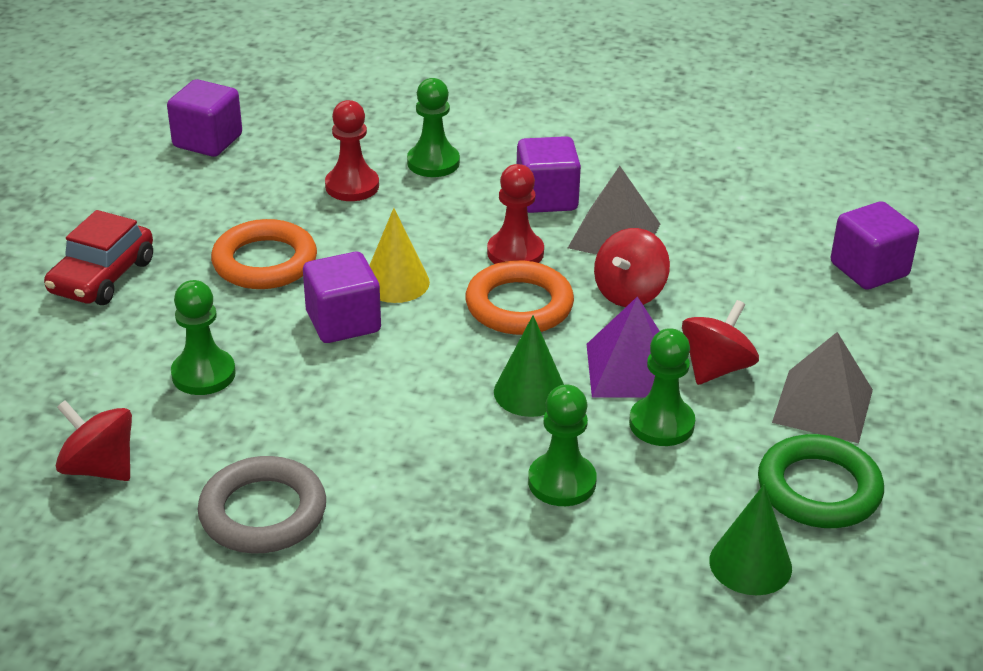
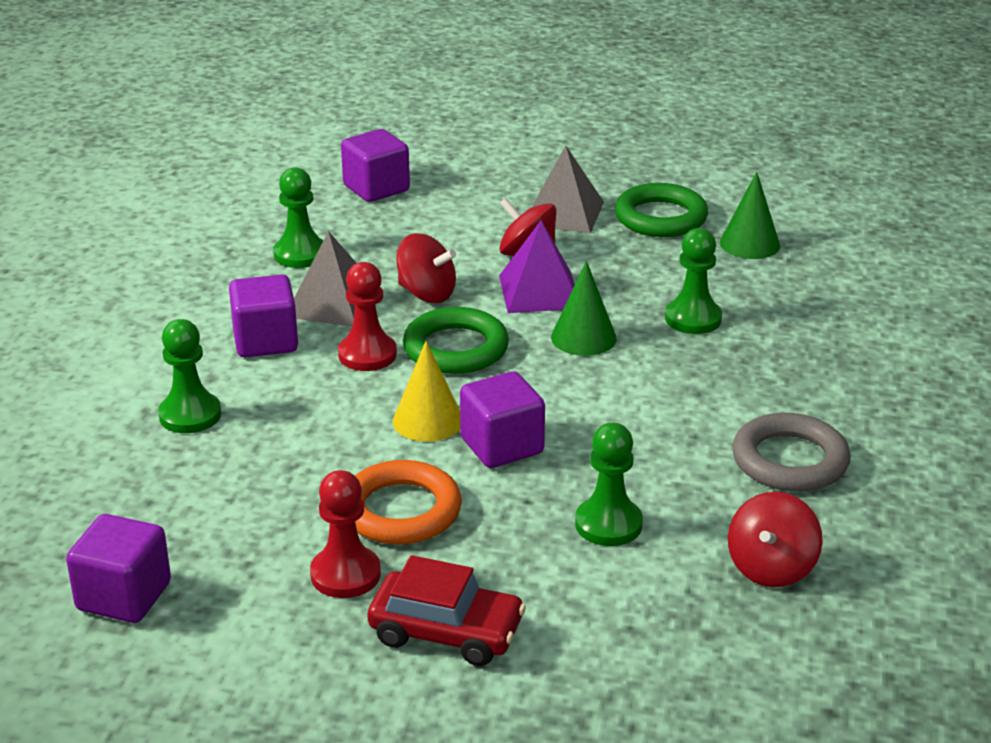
camera: 95 degrees left, 5 degrees down
(352, 186) = (240, 467): red pawn -> red pawn (345, 574)
(519, 305) = (455, 348): orange ring -> green ring
(661, 424) = (606, 277): green pawn -> green pawn (300, 254)

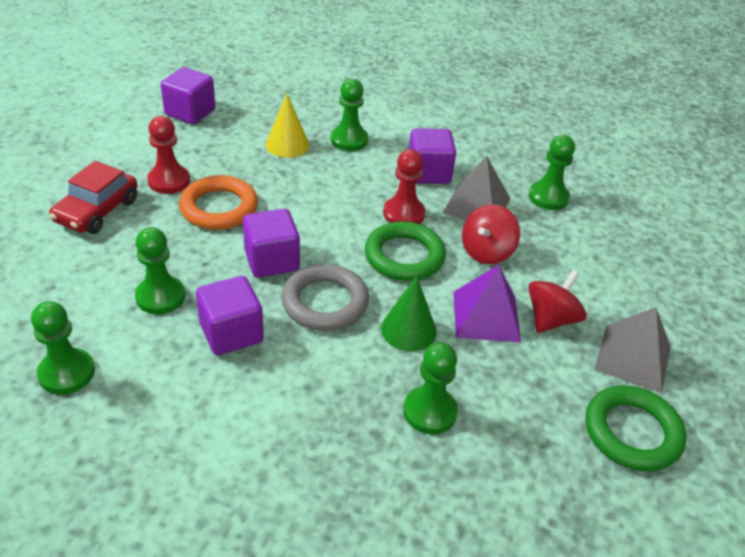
camera: 95 degrees right, 10 degrees up
(376, 188) = (663, 246): purple cube -> purple cube (231, 333)
(428, 420) = (314, 231): yellow cone -> yellow cone (287, 145)
(749, 244) = (579, 499): green cone -> none
(771, 568) = (67, 373): red spinning top -> green pawn
(790, 460) = (190, 423): grey ring -> grey ring (325, 302)

